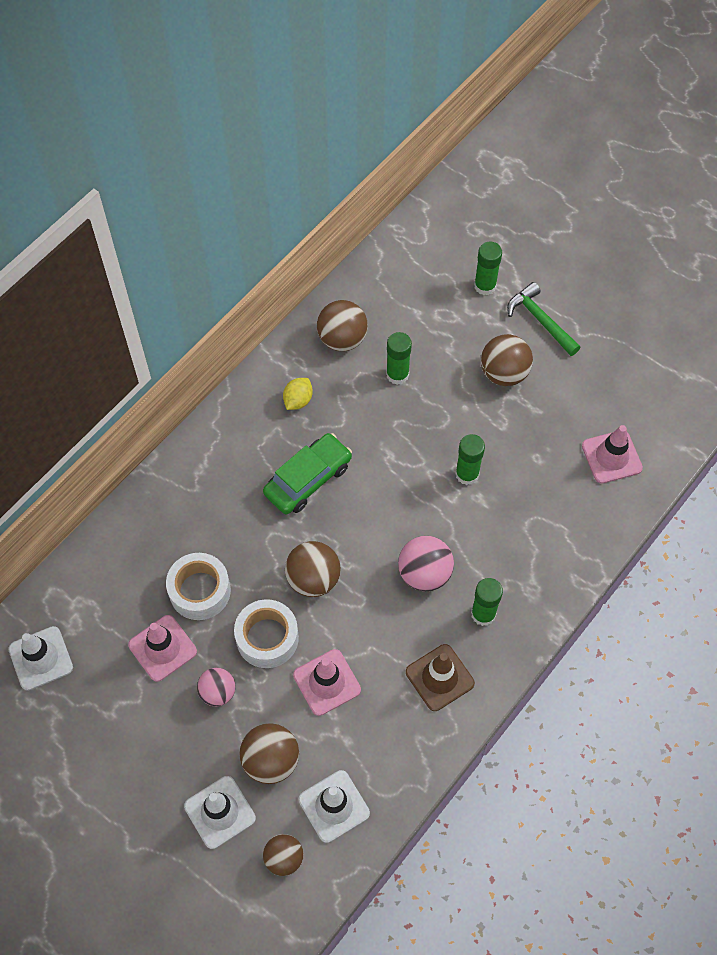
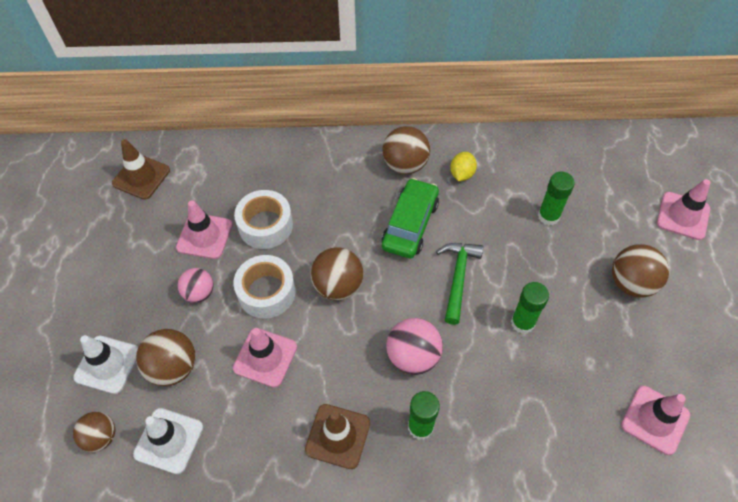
camera: 50 degrees right, 5 degrees down
(41, 658) = (141, 177): white traffic cone -> brown traffic cone
(298, 400) = (462, 174): yellow lemon -> yellow lemon turned 60 degrees counterclockwise
(308, 479) = (410, 224): green car -> green car turned 75 degrees counterclockwise
(342, 339) = (536, 164): brown ball -> brown ball (405, 165)
(485, 286) = (683, 216): green glue stick -> pink traffic cone
(540, 320) = (703, 274): green hammer -> green hammer (458, 278)

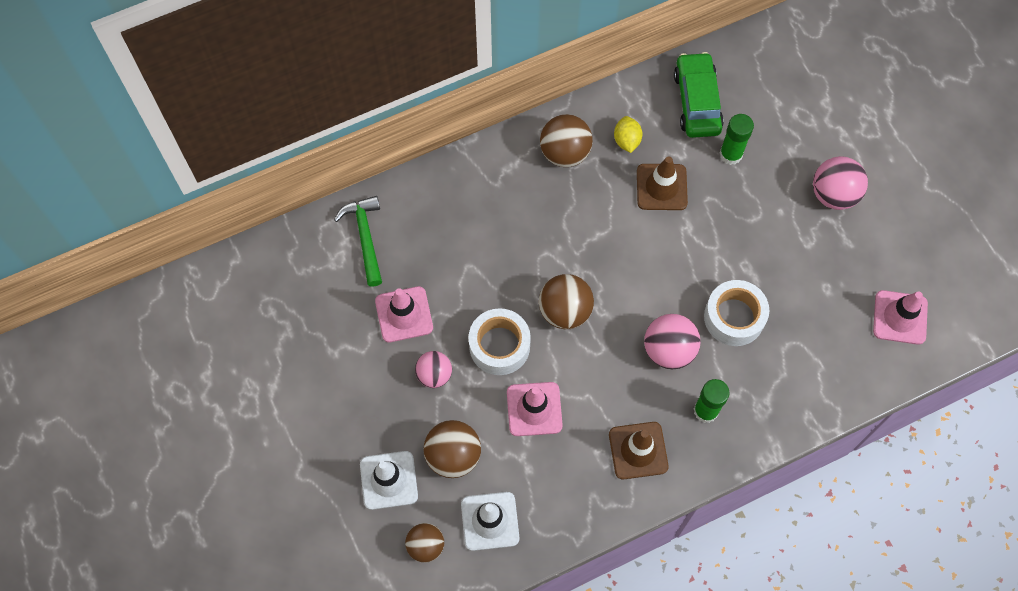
camera: 25 degrees left, 10 degrees up
(141, 177) = (296, 277): brown traffic cone -> brown traffic cone (661, 187)
(265, 225) = (459, 277): white tape -> white tape (734, 317)
(410, 224) = (602, 217): green car -> green car (697, 101)
(458, 278) = (674, 255): green hammer -> green hammer (365, 237)
(522, 323) = (752, 275): green glue stick -> none
(631, 283) = (834, 194): brown ball -> pink ball
(683, 216) = (855, 103): pink traffic cone -> none

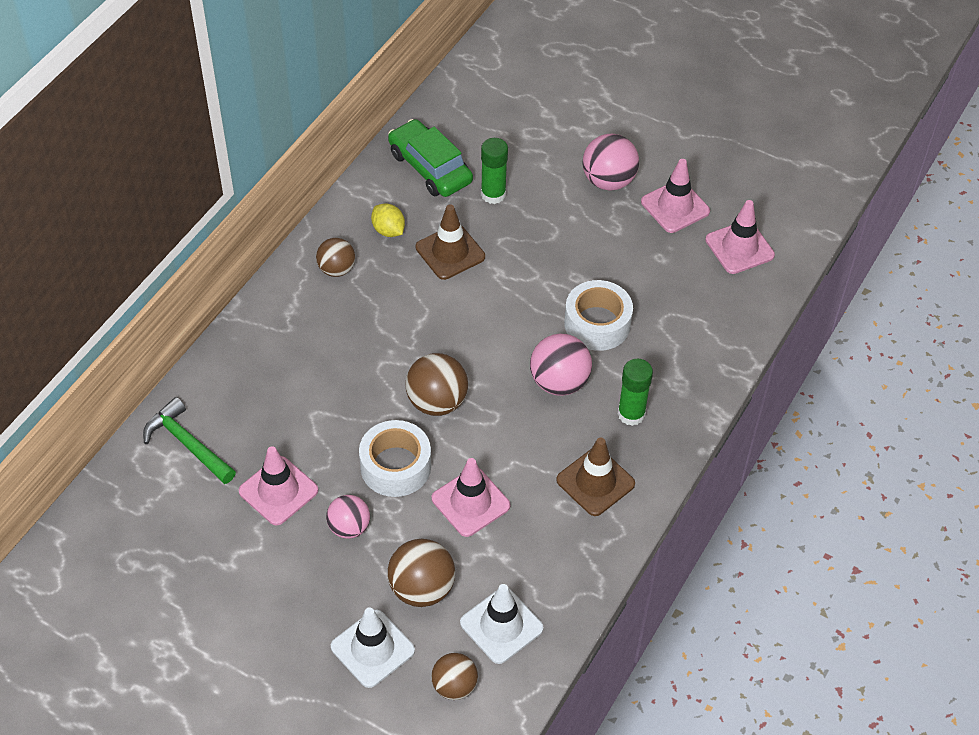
camera: 35 degrees left, 15 degrees down
(565, 152) = (336, 269): brown ball -> brown ball, size x0.66
(872, 249) = (675, 207): none -> pink traffic cone

